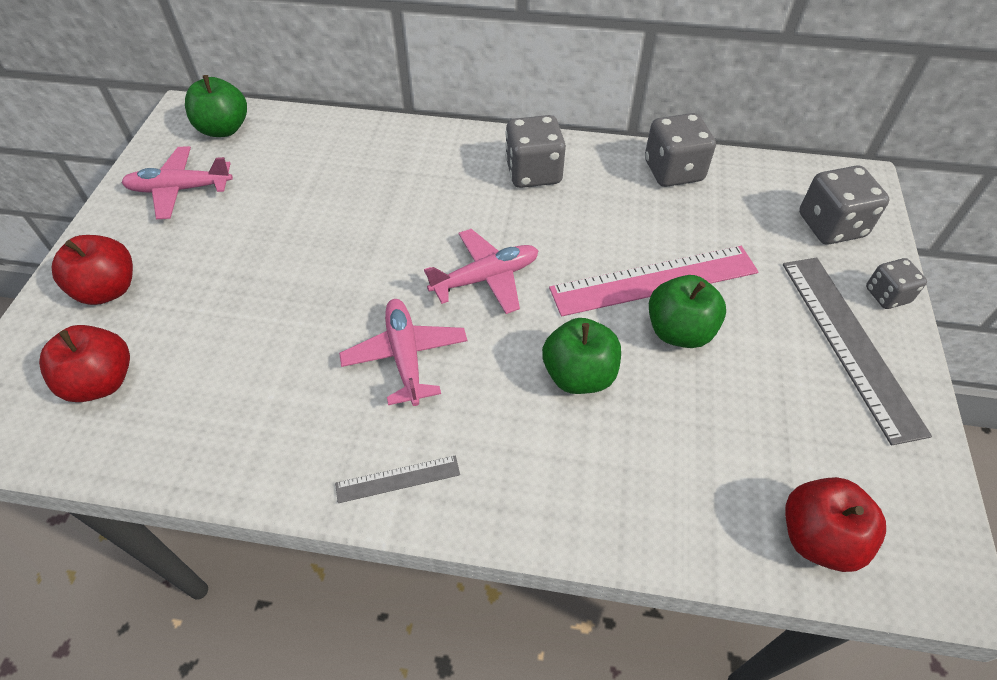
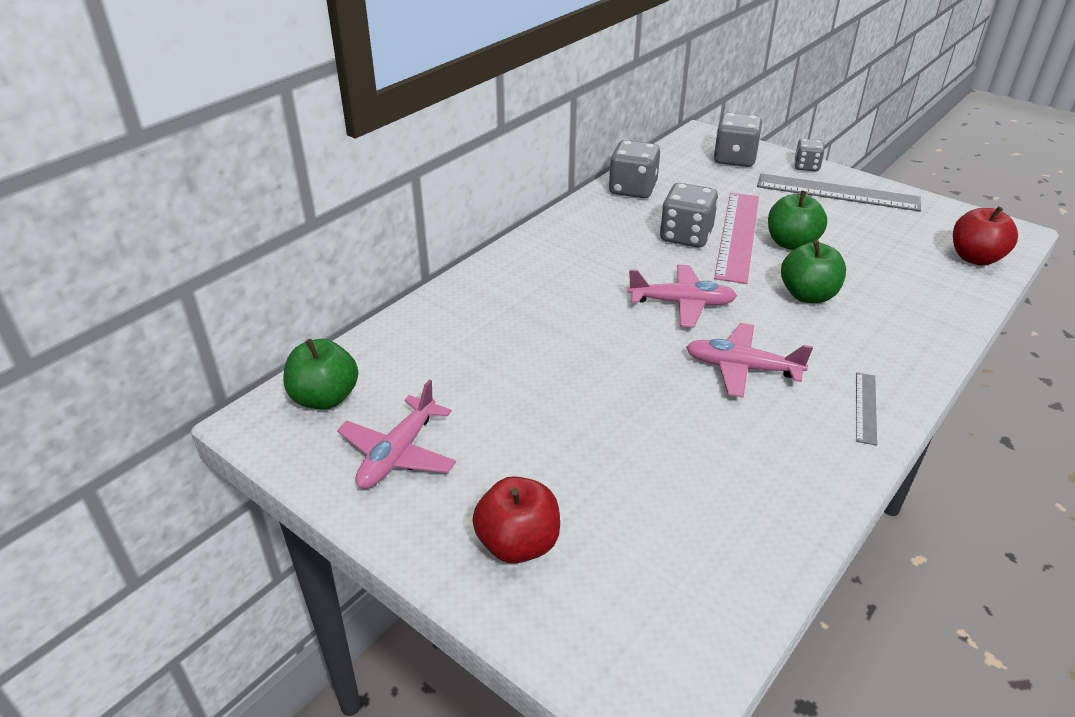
camera: 60 degrees left, 15 degrees down
(102, 382) = (656, 573): red apple -> none
(486, 278) = (682, 303): pink plane -> pink plane turned 90 degrees clockwise
(533, 172) = (578, 244): grey dice -> grey dice (686, 236)

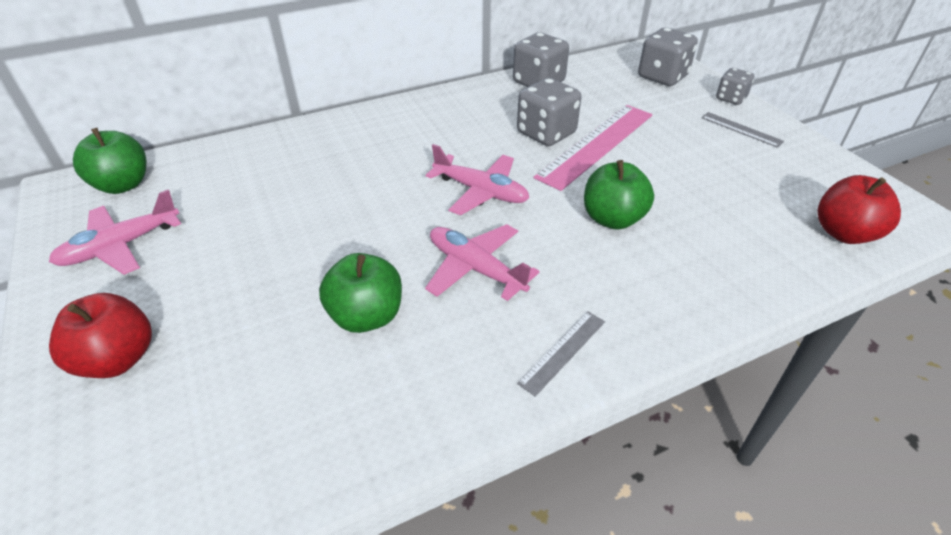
camera: 25 degrees right, 5 degrees up
(791, 243) = (644, 165): green apple -> green apple (366, 316)
(837, 192) = (741, 129): grey ruler -> grey ruler, size x0.48

